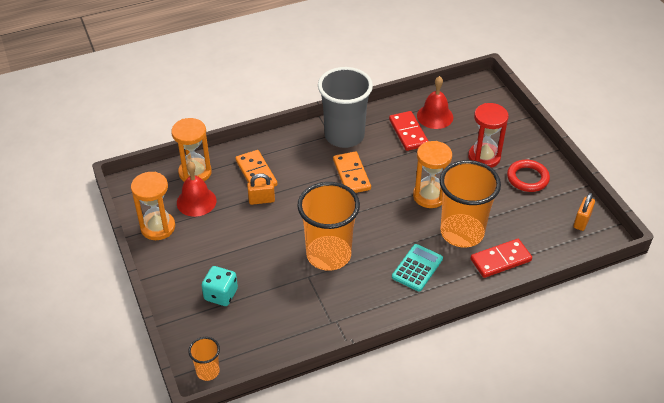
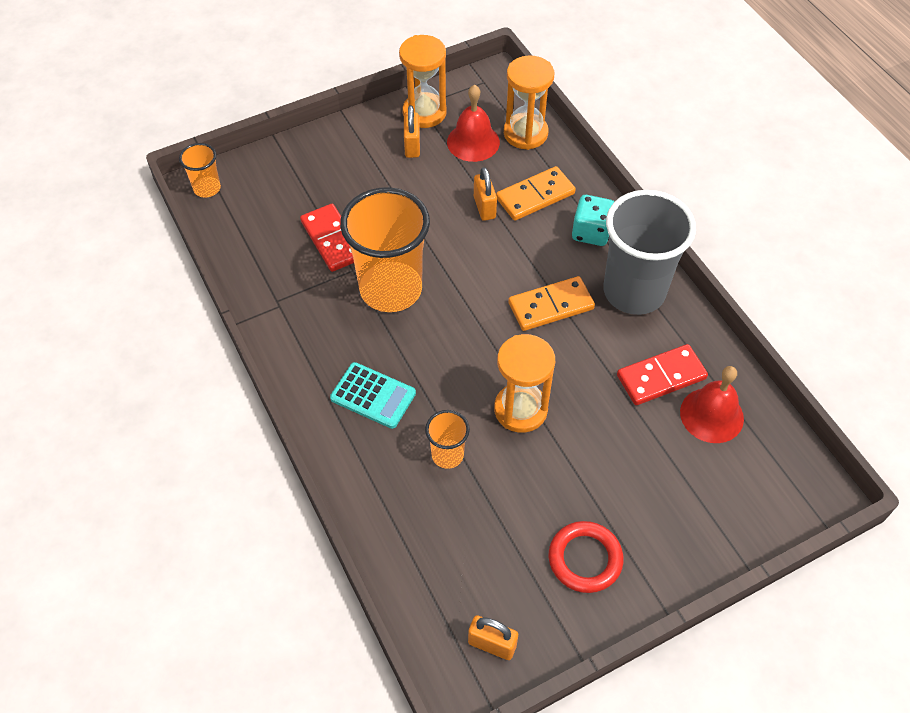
camera: 85 degrees right, 10 degrees up
(192, 236) = (412, 146): none -> orange padlock
(221, 294) = (319, 185): turquoise dice -> turquoise dice (591, 232)
(462, 233) = (447, 455): orange cup -> orange cup, size x0.47
(484, 157) = (624, 490): red hourglass -> none
(500, 260) = (395, 509): red domino -> red domino (332, 240)

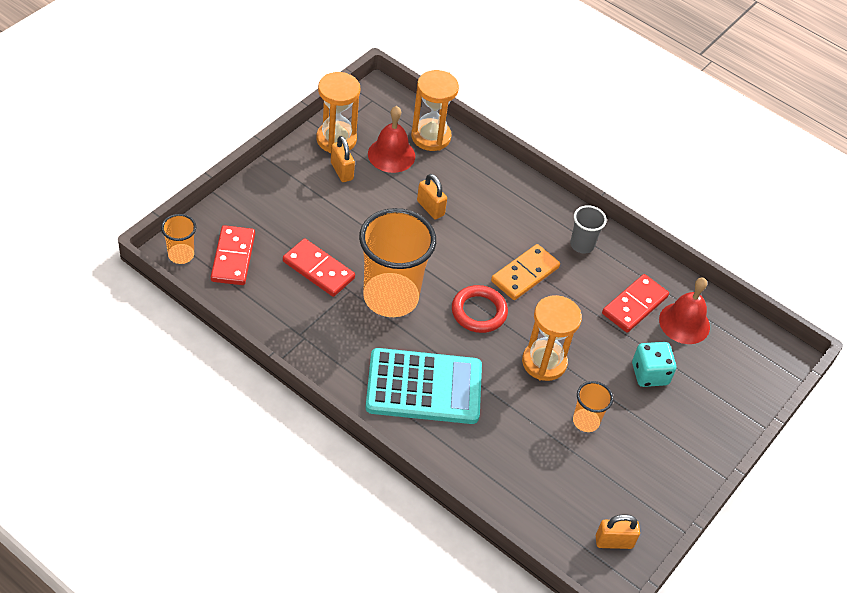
camera: 30 degrees left, 5 degrees down
(255, 204) = (233, 257): none -> red domino
(373, 396) = (424, 387): turquoise calculator -> turquoise calculator, size x1.73
(447, 455) = (507, 414): orange cup -> orange cup (586, 421)
(535, 196) = (466, 188): orange domino -> none
(585, 559) = (648, 458): red ring -> red ring (479, 312)
(591, 232) = (525, 206): turquoise dice -> turquoise dice (650, 374)
(634, 292) = (582, 245): grey cup -> grey cup, size x0.47

